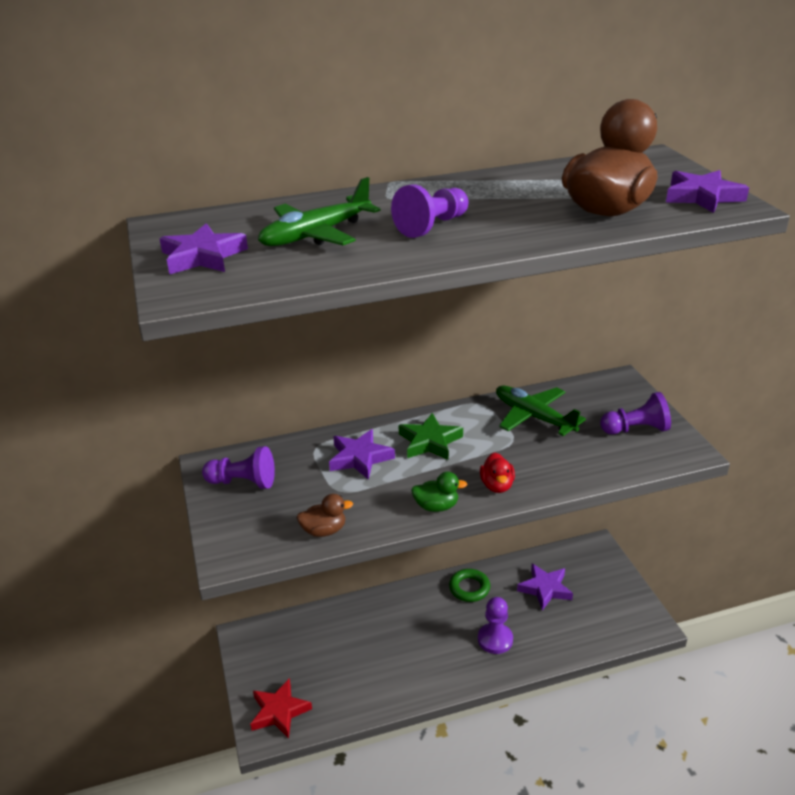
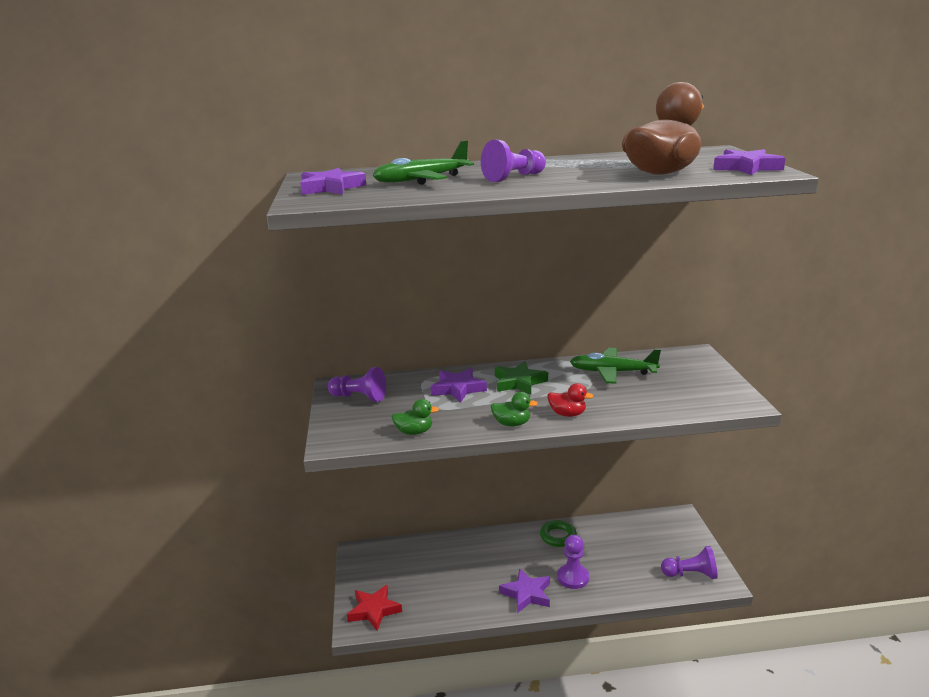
camera: 10 degrees right, 10 degrees down
(324, 530) = (414, 432): brown duck -> green duck
(497, 485) = (567, 414): red duck -> red duck turned 75 degrees counterclockwise
(534, 417) = (613, 372): green plane -> green plane turned 45 degrees counterclockwise
(545, 589) = (626, 544): purple star -> purple star (527, 594)
(636, 429) = (701, 386): purple pawn -> purple pawn (690, 574)

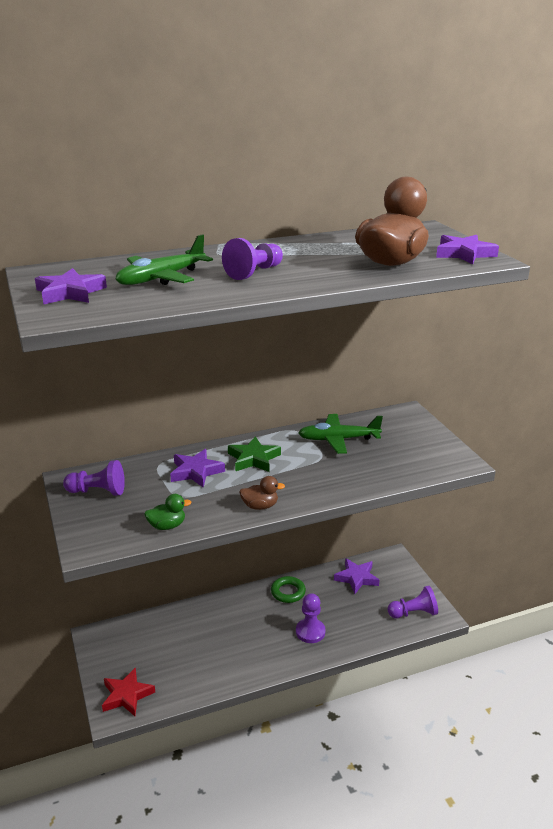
camera: 15 degrees left, 5 degrees up
(512, 424) = (260, 506): green duck -> brown duck
(527, 594) = (271, 655): purple star -> purple star (356, 578)
(567, 414) = (309, 490): red duck -> none

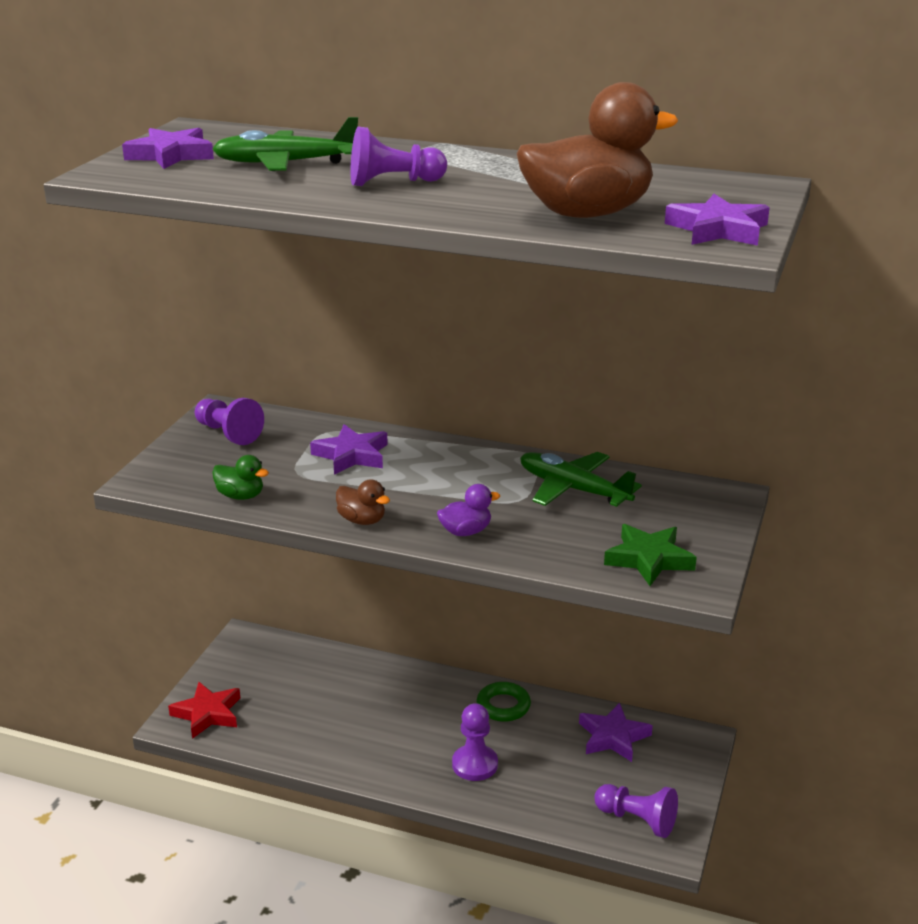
camera: 40 degrees right, 0 degrees up
(253, 459) = (435, 468): green star -> green star (649, 559)
(322, 486) = (466, 531): none -> purple duck

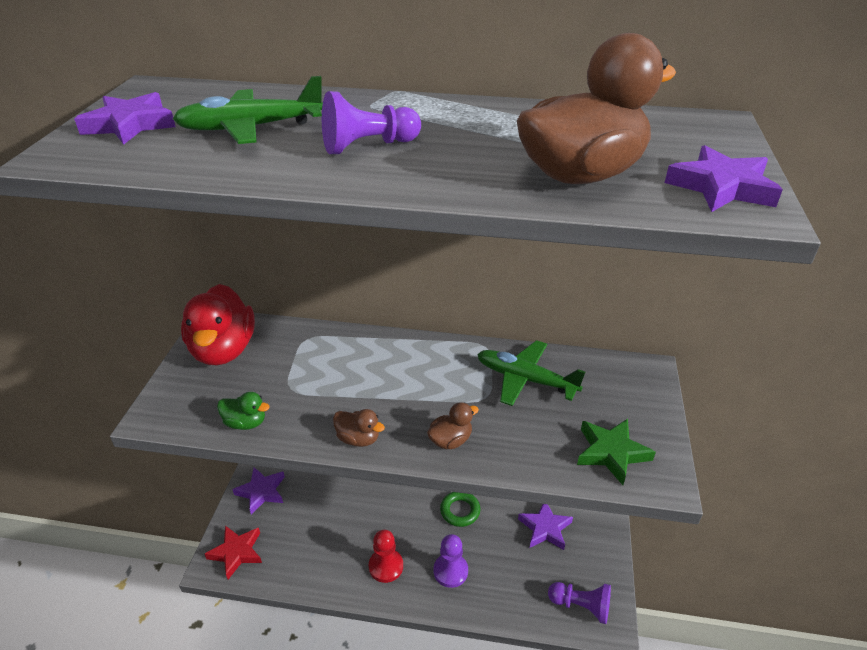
camera: 10 degrees left, 10 degrees up
(228, 433) = (223, 350): purple pawn -> red duck
(352, 455) = (334, 363): purple star -> purple star (261, 492)
(392, 749) = (386, 566): none -> red pawn
(466, 531) = (450, 440): purple duck -> brown duck

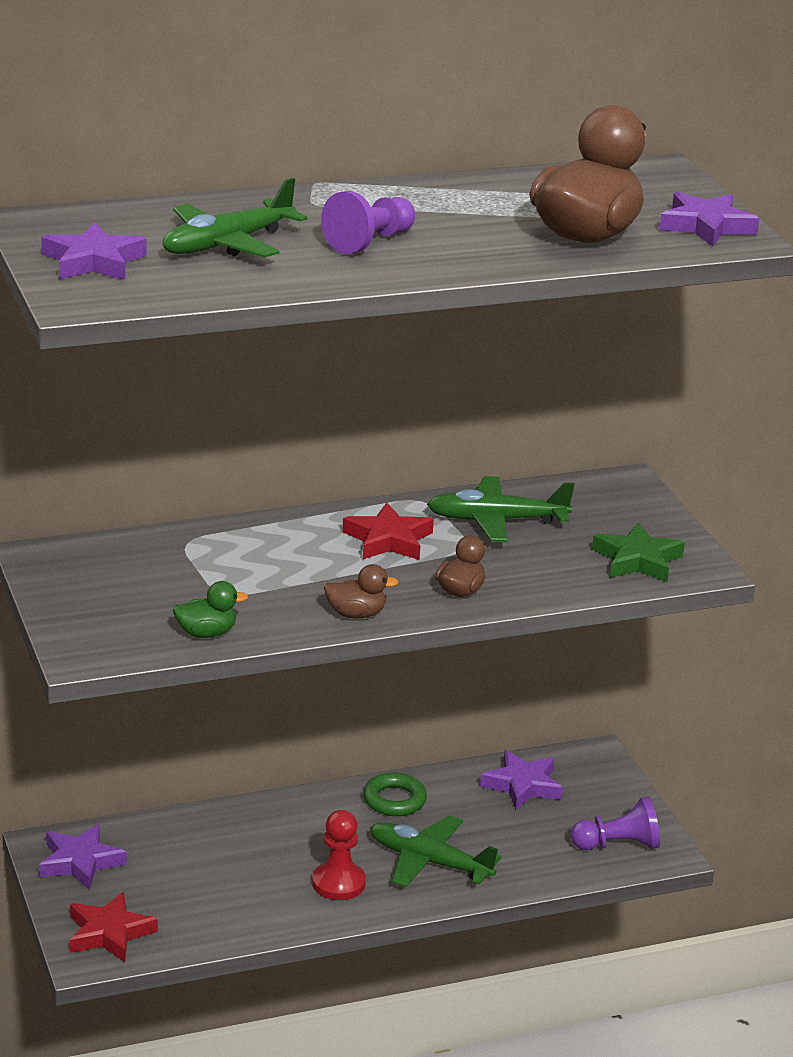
camera: 30 degrees left, 10 degrees down
(223, 350) = (89, 577): red duck -> none
(436, 375) = (388, 540): none -> red star
(450, 571) = (430, 862): purple pawn -> green plane

